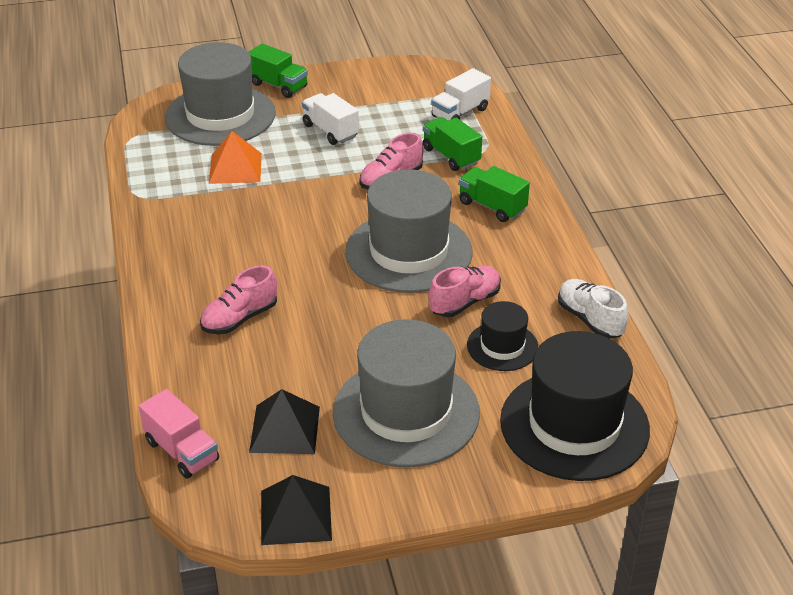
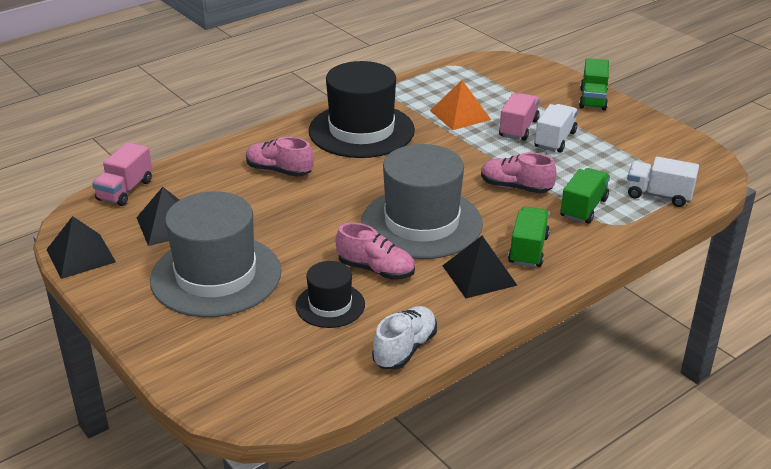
camera: 65 degrees right, 5 degrees down
(220, 115) = (522, 88): grey hat -> none
(292, 143) = (518, 128): none -> pink truck
(511, 245) = (479, 275): none -> black pyramid
(574, 425) = (249, 372): black hat -> black hat (361, 130)

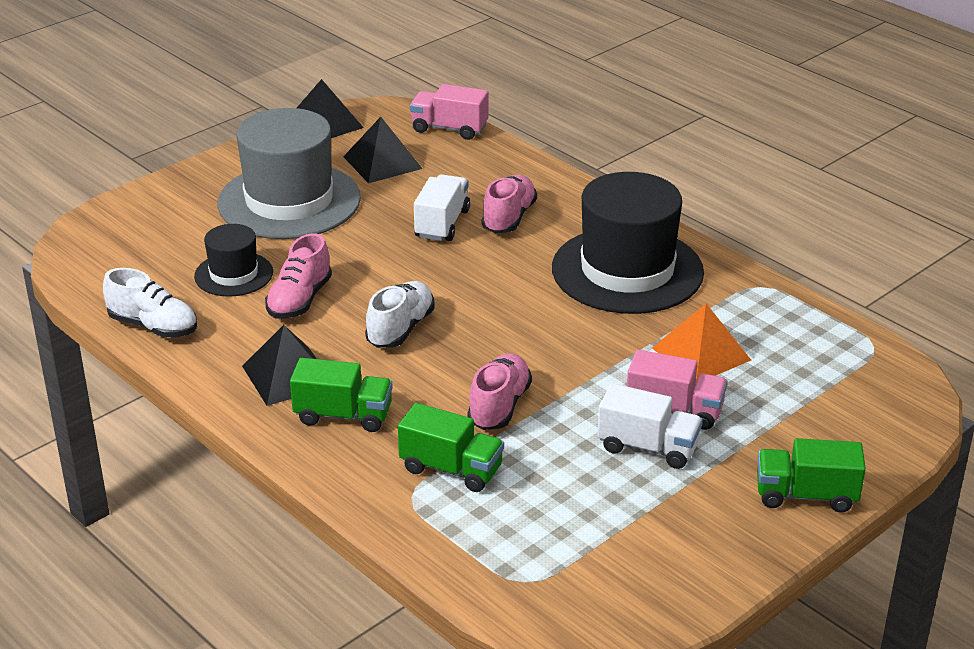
camera: 85 degrees right, 0 degrees up
(421, 223) = (400, 329): grey hat -> white shoe
(658, 195) = (497, 550): white truck -> white truck (442, 224)

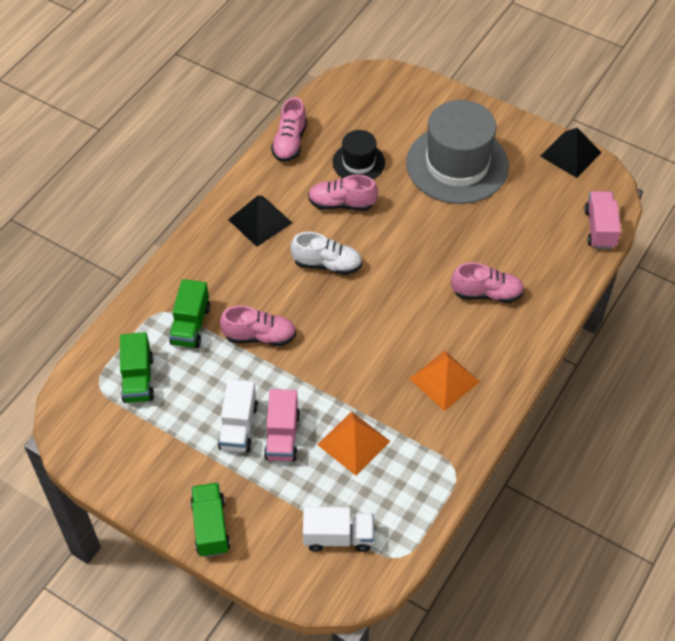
camera: 75 degrees right, 20 degrees up
(153, 326) = (290, 142): white shoe -> pink shoe
(343, 415) = (228, 259): green truck -> green truck (138, 379)
(382, 162) = (531, 201): black pyramid -> none
(442, 224) = (462, 256): white truck -> white truck (338, 537)
(627, 270) = (444, 380): black hat -> orange pyramid

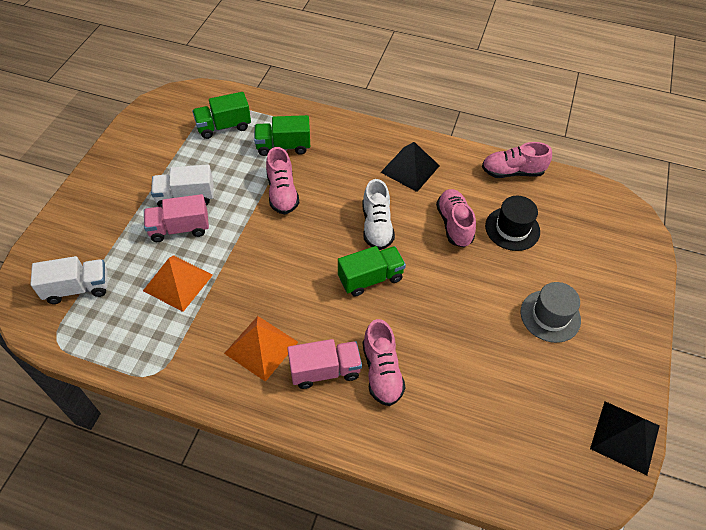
camera: 75 degrees right, 0 degrees up
(210, 527) = (87, 198): green truck -> green truck (370, 278)
(338, 537) = (78, 288): white truck -> white truck turned 90 degrees counterclockwise
(457, 165) = (550, 316): grey hat -> grey hat, size x0.51
(599, 229) = (519, 487): pink truck -> pink truck (325, 370)

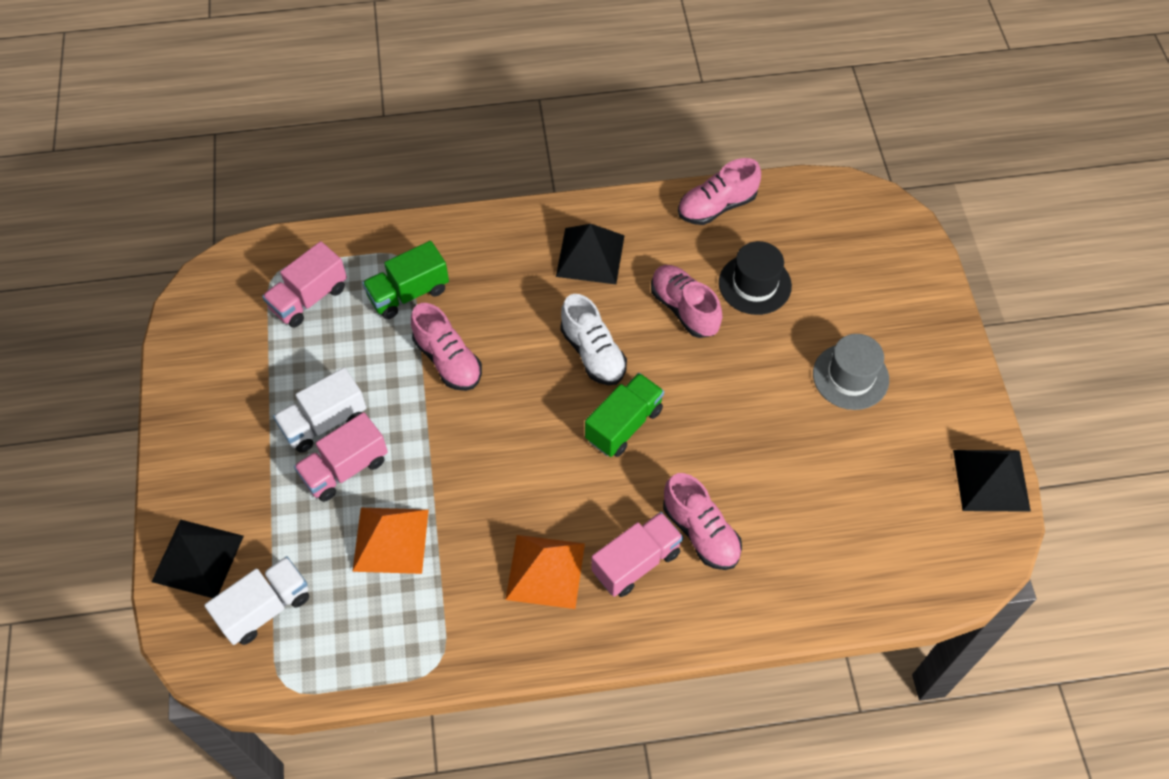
camera: 25 degrees left, 5 degrees up
(61, 242) = (198, 558): none -> black pyramid
(224, 126) = (309, 298): green truck -> pink truck

